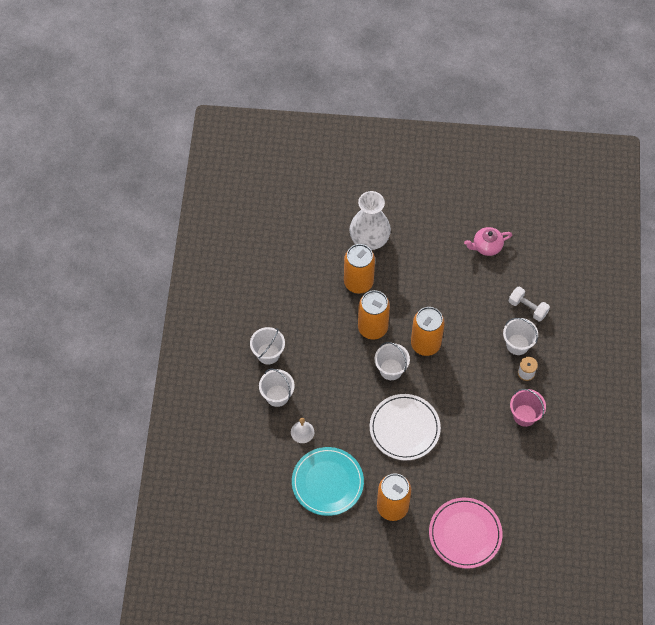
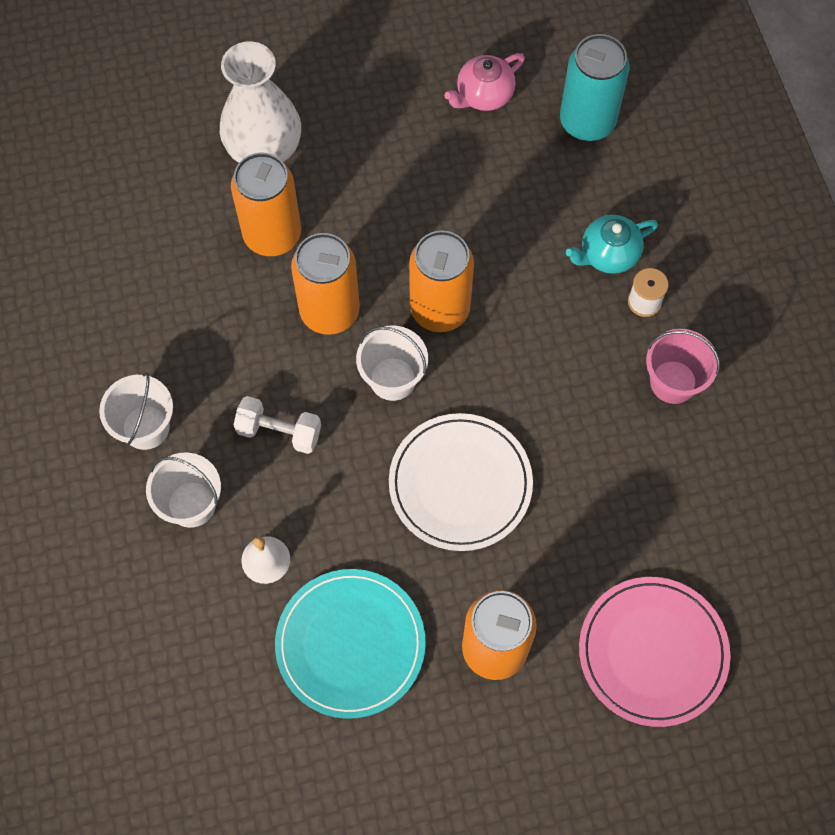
camera: 20 degrees left, 5 degrees up
(517, 344) = (608, 254): white bucket -> turquoise teapot
(527, 308) = (600, 182): white dumbbell -> white dumbbell (279, 432)
(533, 276) = (587, 122): none -> turquoise can

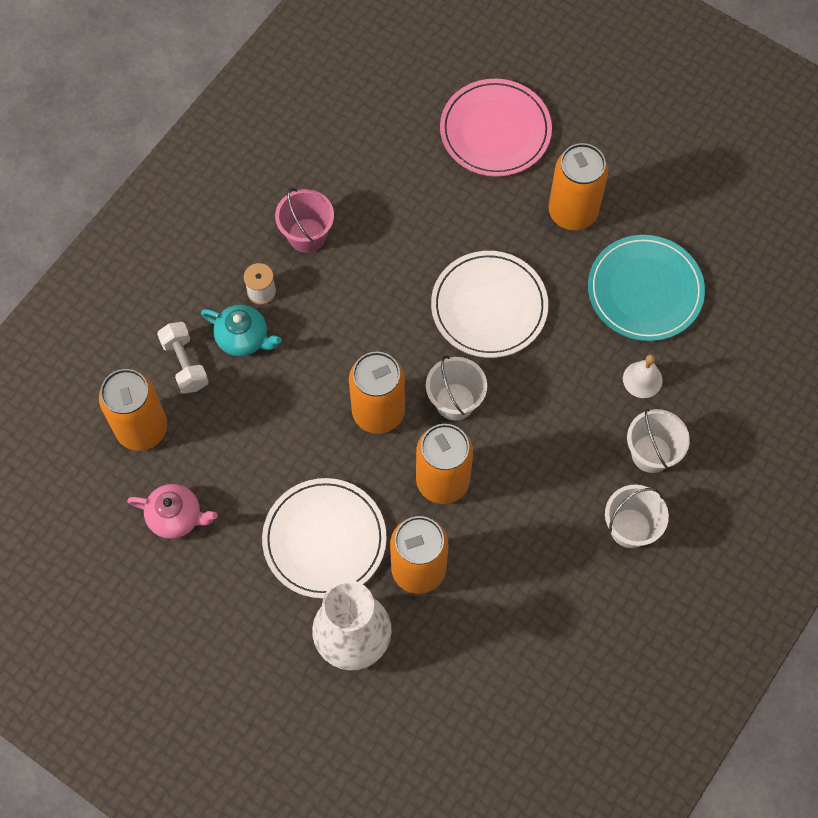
camera: 130 degrees left, 0 degrees up
(279, 432) = (555, 441): white dumbbell -> white dumbbell (185, 364)
(364, 185) = (324, 539): none -> white plate
(587, 122) = (142, 428): turquoise can -> orange can

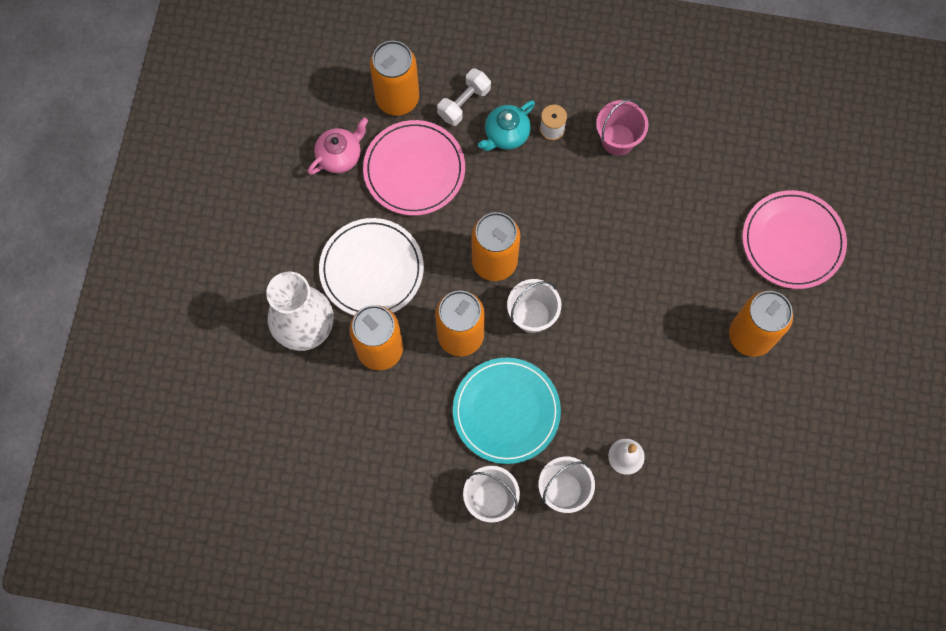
camera: 65 degrees right, 5 degrees up
(176, 517) = (340, 156): pink teapot -> pink teapot turned 120 degrees counterclockwise
(233, 447) = (414, 169): none -> pink plate
(243, 338) = (506, 134): turquoise teapot -> turquoise teapot turned 45 degrees clockwise
(489, 306) = (628, 306): white plate -> none
(645, 290) = (709, 425): turquoise plate -> turquoise plate (506, 411)

